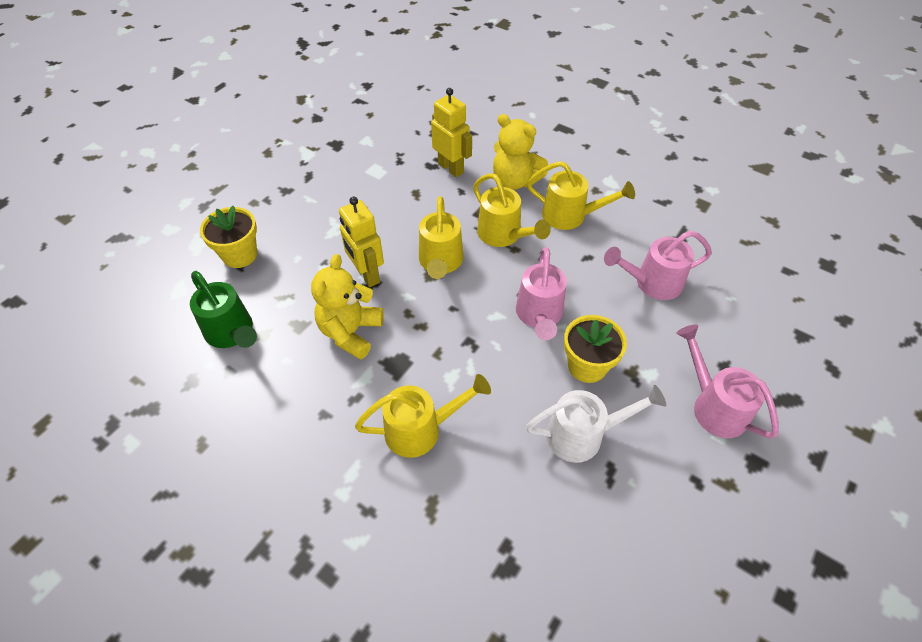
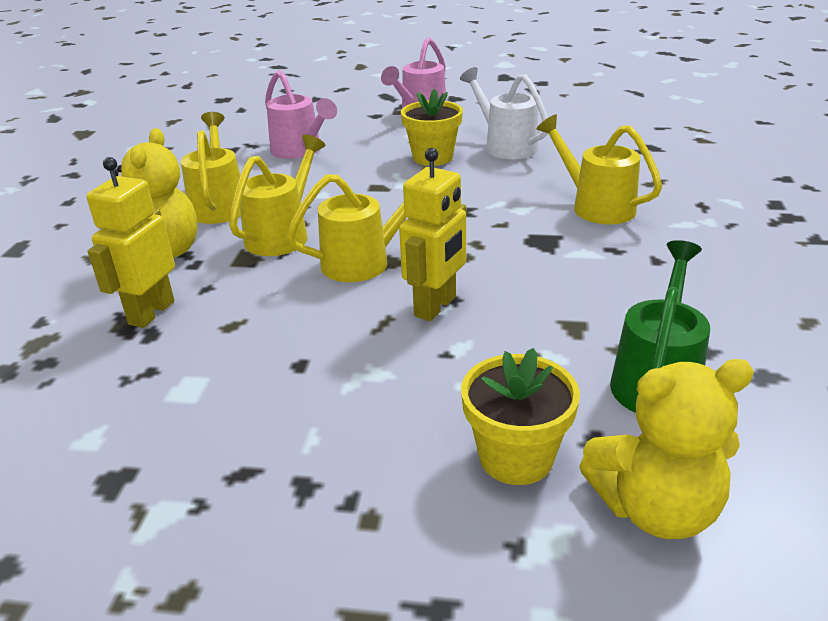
camera: 115 degrees left, 20 degrees down
(350, 332) = (538, 284): yellow teddy bear -> yellow teddy bear (655, 509)
(539, 315) = (394, 188): pink watering can -> none

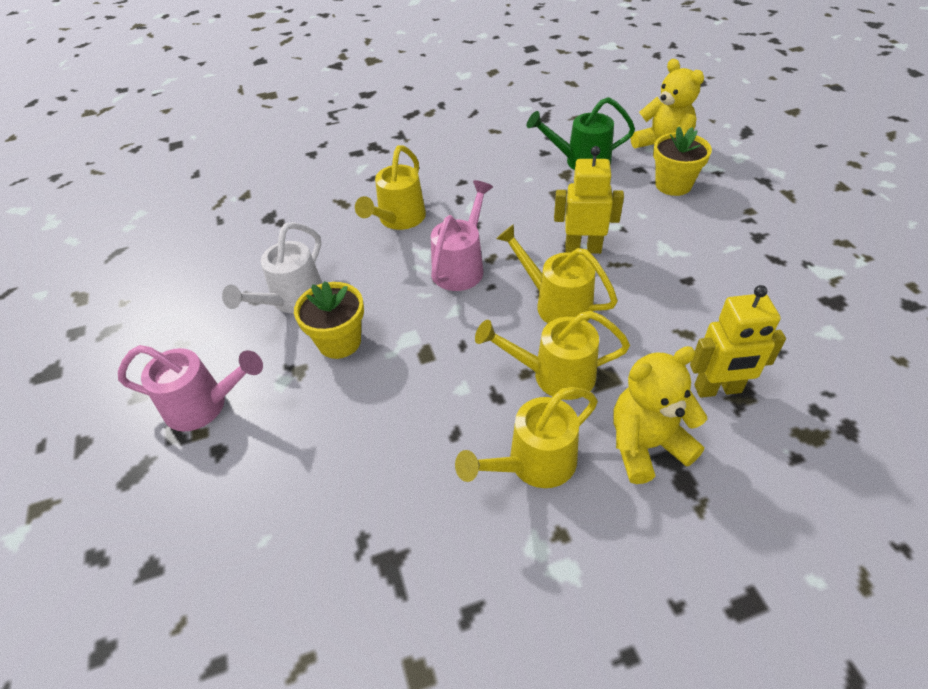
camera: 115 degrees left, 15 degrees up
(300, 151) = (363, 470): pink watering can -> pink watering can (461, 267)

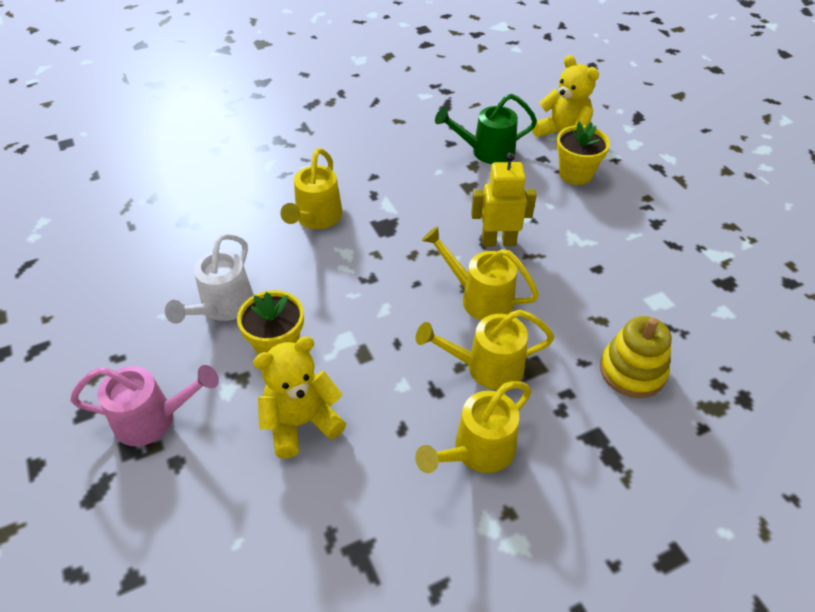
camera: 10 degrees left, 0 degrees up
(461, 267) = (385, 265): pink watering can -> none
(646, 445) = (575, 426): yellow teddy bear -> yellow teddy bear (301, 423)
(718, 389) = (632, 371): yellow robot -> yellow stacking toy

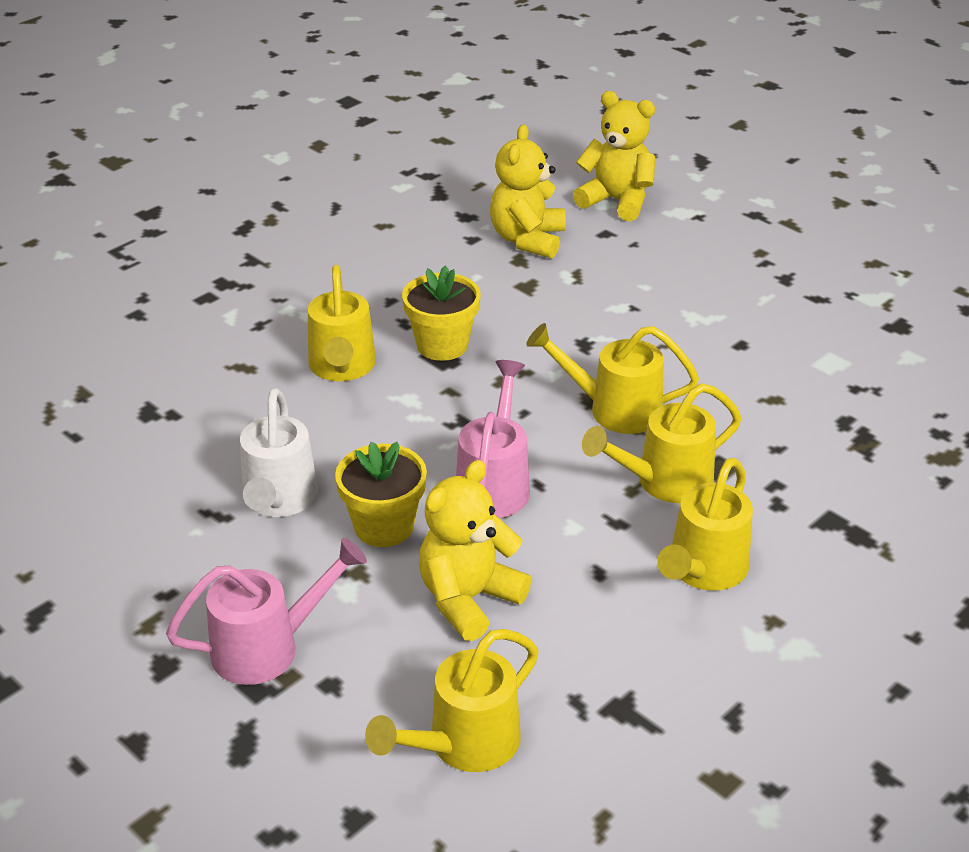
camera: 20 degrees left, 10 degrees down
(234, 544) = (464, 744): none -> yellow watering can
(367, 334) = (495, 483): none -> pink watering can
(486, 152) = (527, 240): green watering can -> yellow teddy bear
(498, 241) = (602, 341): yellow robot -> none
(575, 174) = (657, 243): yellow flower pot -> yellow flower pot (442, 345)
(632, 371) = (838, 443): yellow stacking toy -> none

